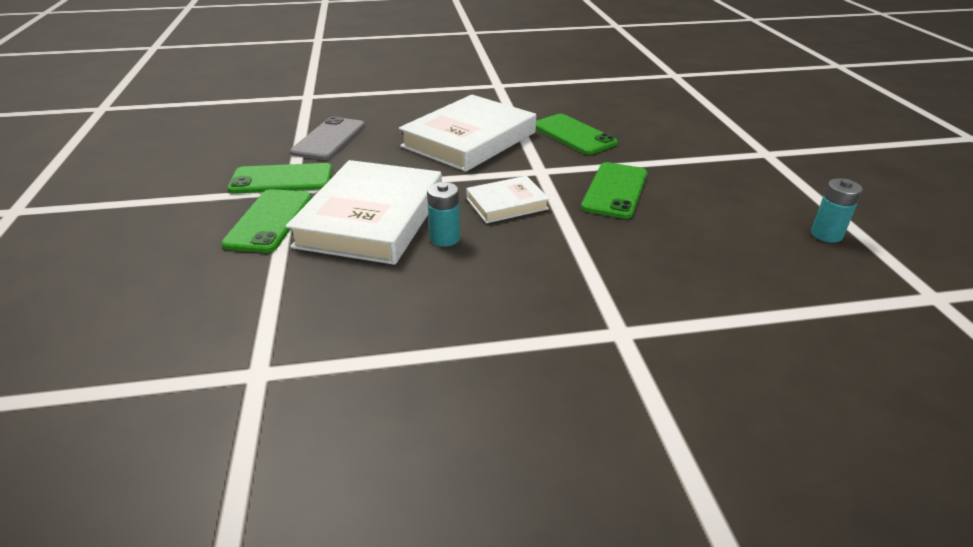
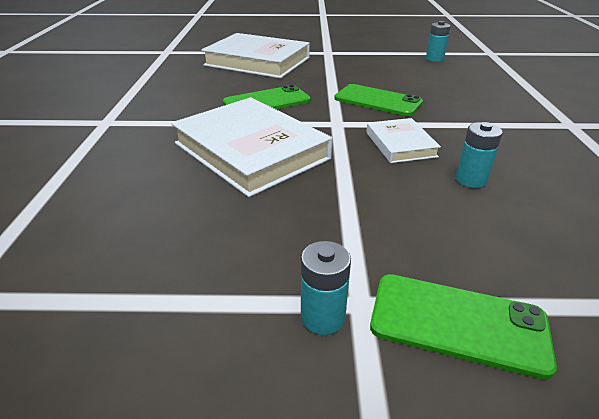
camera: 80 degrees left, 0 degrees up
(281, 179) = (323, 317): green phone -> turquoise battery
(329, 139) = (187, 264): grey phone -> none
(372, 218) = (438, 224): white book -> white book (257, 61)

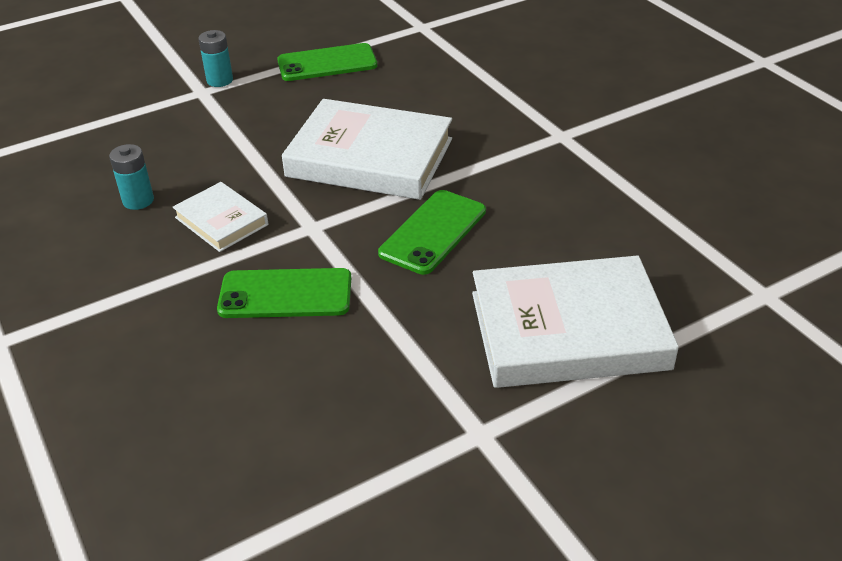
camera: 150 degrees right, 5 degrees up
(434, 59) = (235, 506): turquoise battery -> none
(458, 323) = (142, 101): green phone -> green phone (327, 63)

